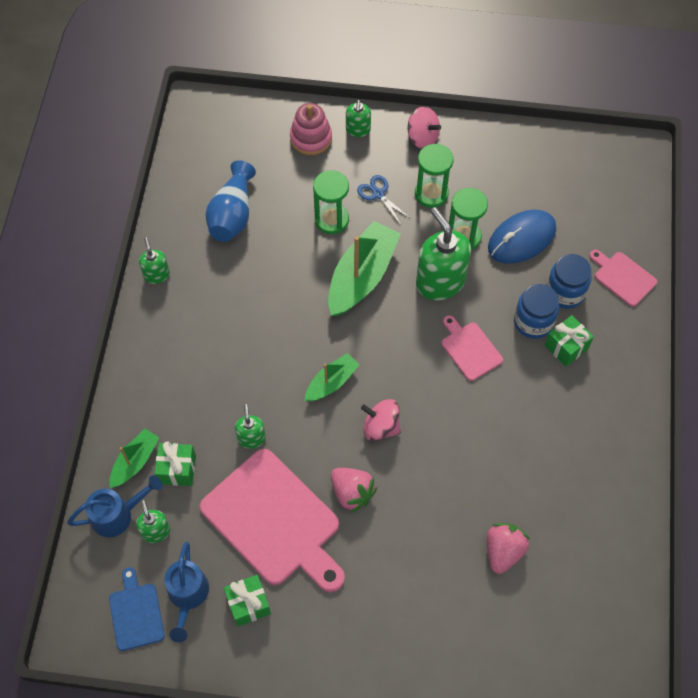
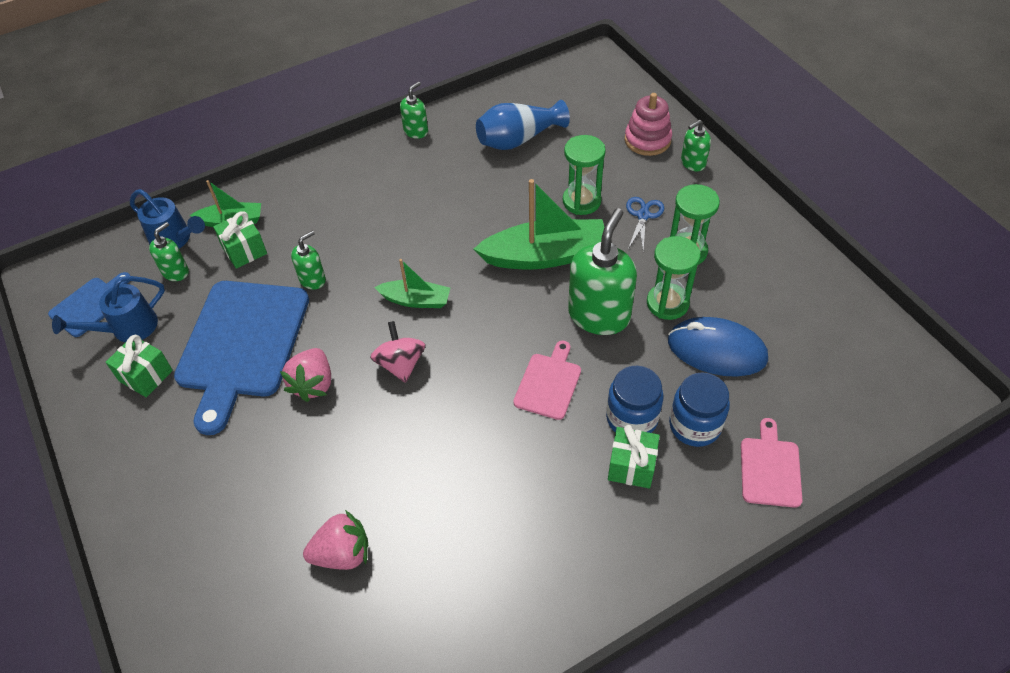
camera: 55 degrees right, 10 degrees down
(274, 521) = (242, 344): pink cutting board -> blue cutting board
(422, 137) = (738, 209): pink spinning top -> none

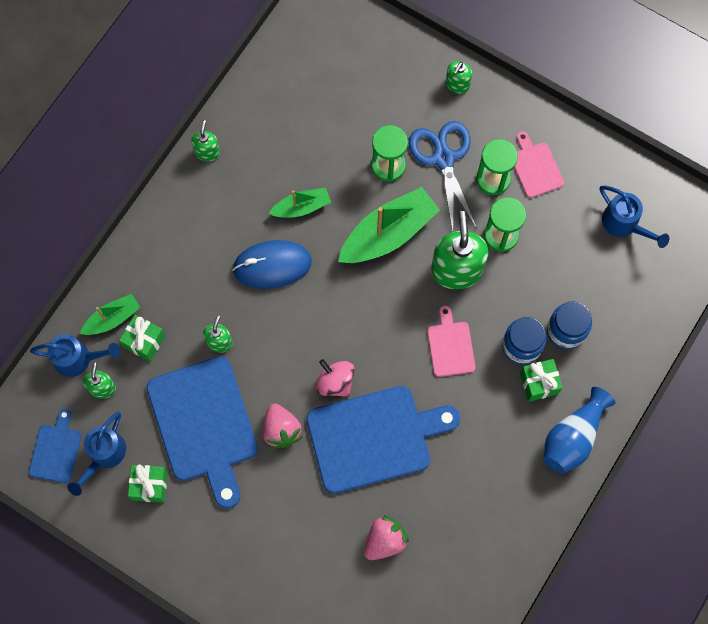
camera: 30 degrees left, 20 degrees up
(405, 436) = (374, 437): none -> blue cutting board
(416, 300) = (312, 322): green boat -> green boat (301, 207)
(518, 139) = (301, 122): blue vase -> blue vase (572, 437)
(643, 215) = (443, 158): blue scissors -> blue scissors, size x1.86
(647, 140) = (409, 75): pink stacking toy -> none
(716, 350) = (554, 261): blue mouse -> blue mouse (272, 265)
(770, 468) = (628, 340): pink cutting board -> pink cutting board (535, 167)
(820, 347) = (624, 224): none -> blue watering can

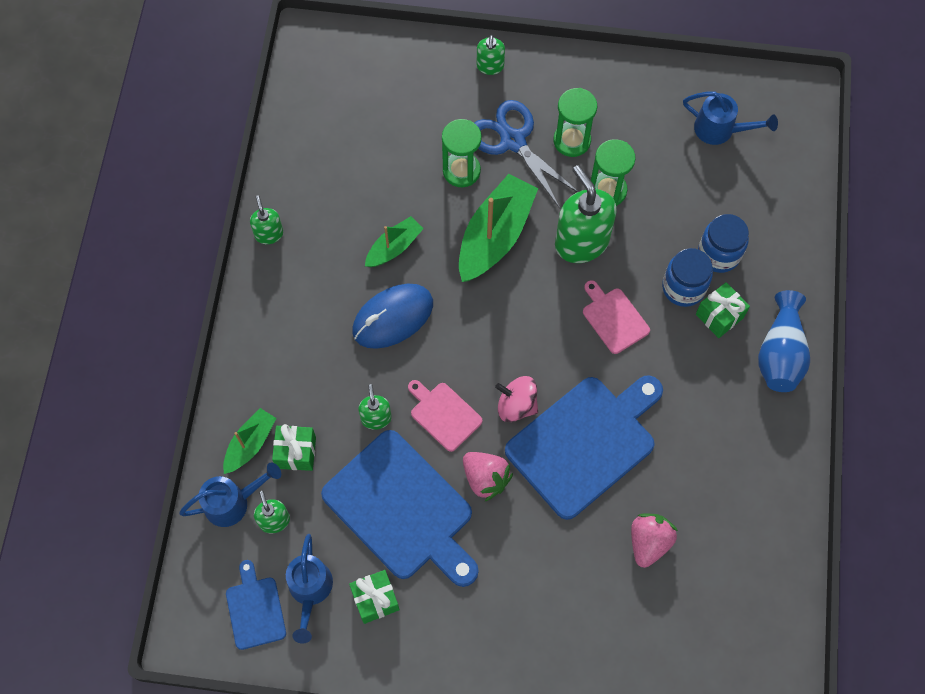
camera: 25 degrees left, 5 degrees down
(535, 167) = (607, 113): pink cutting board -> pink cutting board (443, 415)

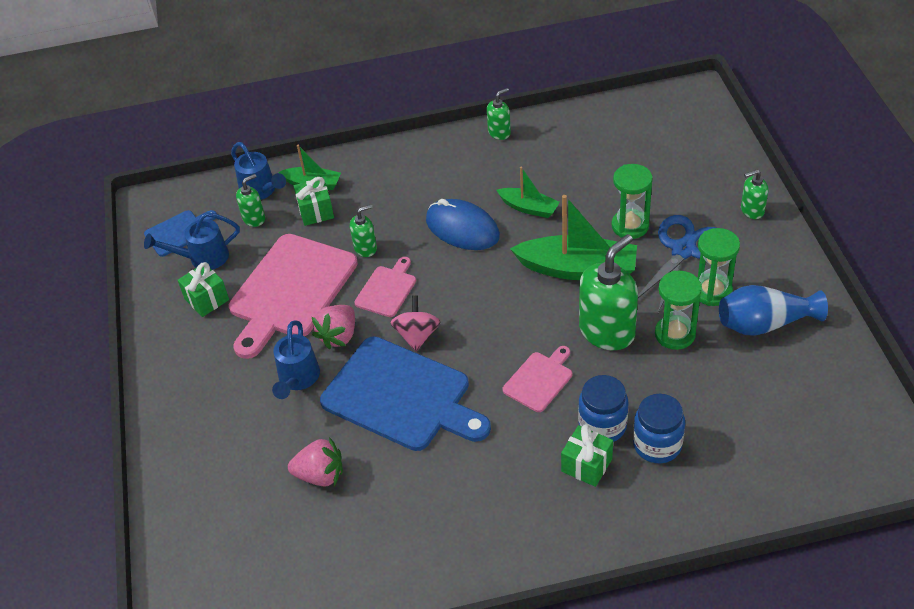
camera: 75 degrees right, 20 degrees down
(402, 509) = (291, 290): blue cutting board -> pink cutting board
(720, 130) = (805, 404): blue watering can -> blue watering can (297, 379)
(780, 353) = (571, 531): blue vase -> blue vase (764, 323)

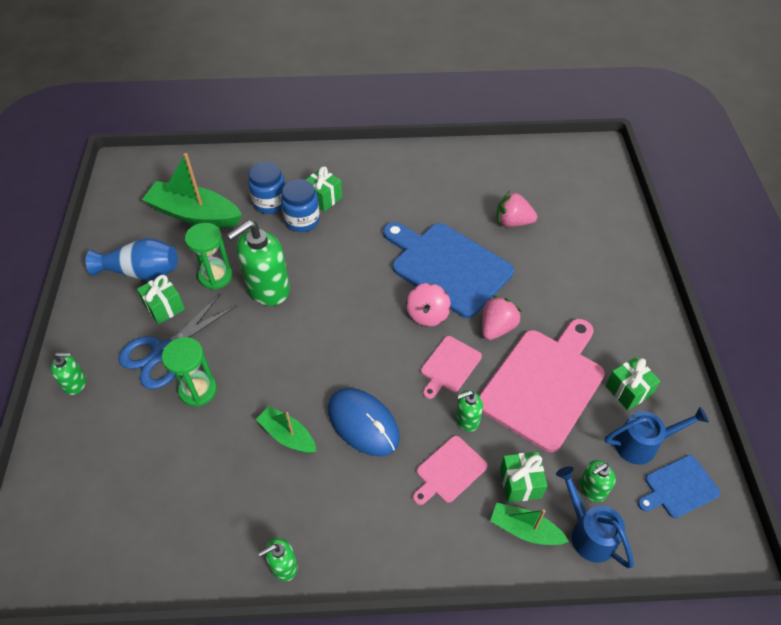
camera: 175 degrees left, 5 degrees up
(297, 379) = (533, 295): blue watering can -> none
(539, 380) = (336, 260): pink cutting board -> pink cutting board (449, 471)
(578, 269) = (267, 352): green boat -> green boat (194, 214)
(712, 291) = (164, 307): green hourglass -> green gift

